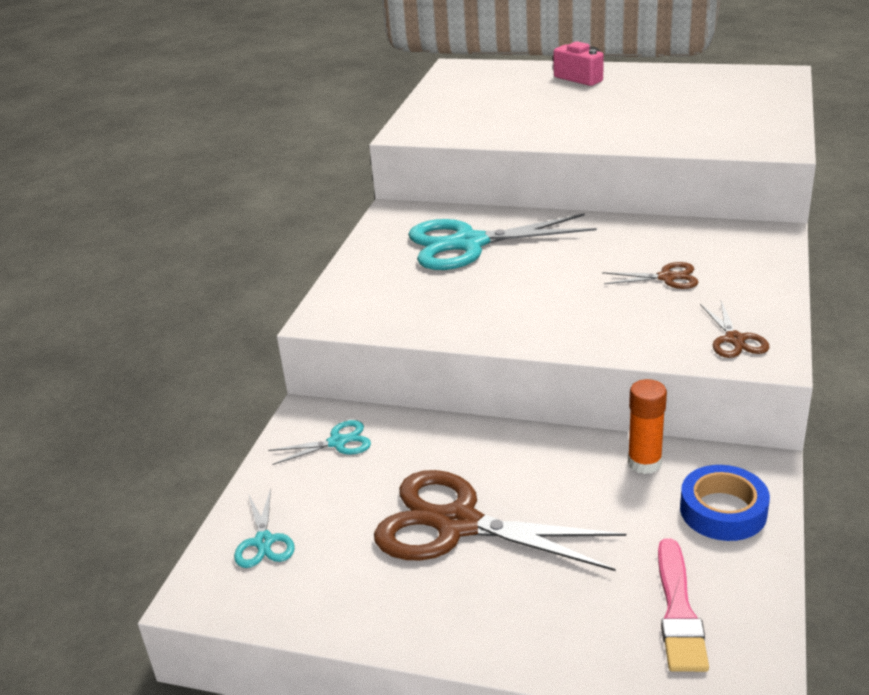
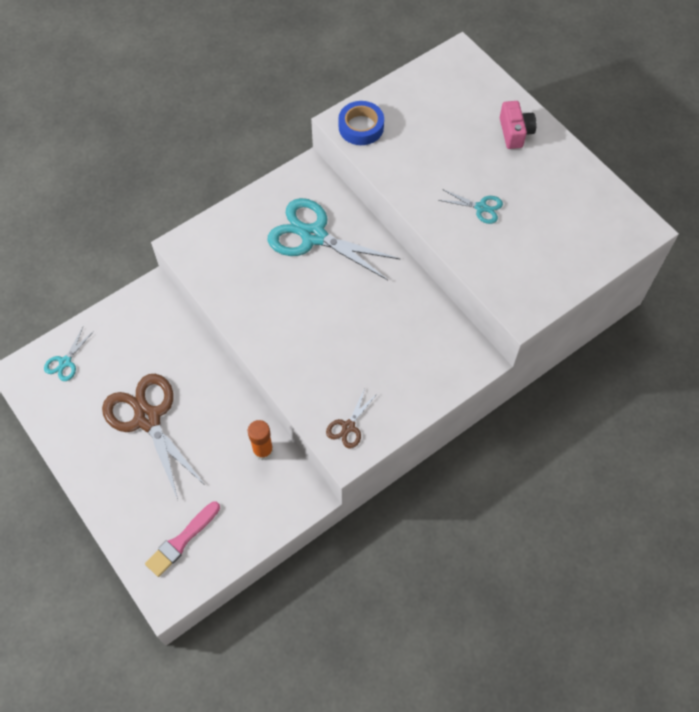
camera: 35 degrees right, 30 degrees up
(337, 442) = (148, 322): turquoise scissors -> turquoise scissors (481, 207)
(667, 277) = (377, 351): brown scissors -> none
(723, 511) = (262, 507): blue tape -> blue tape (361, 127)

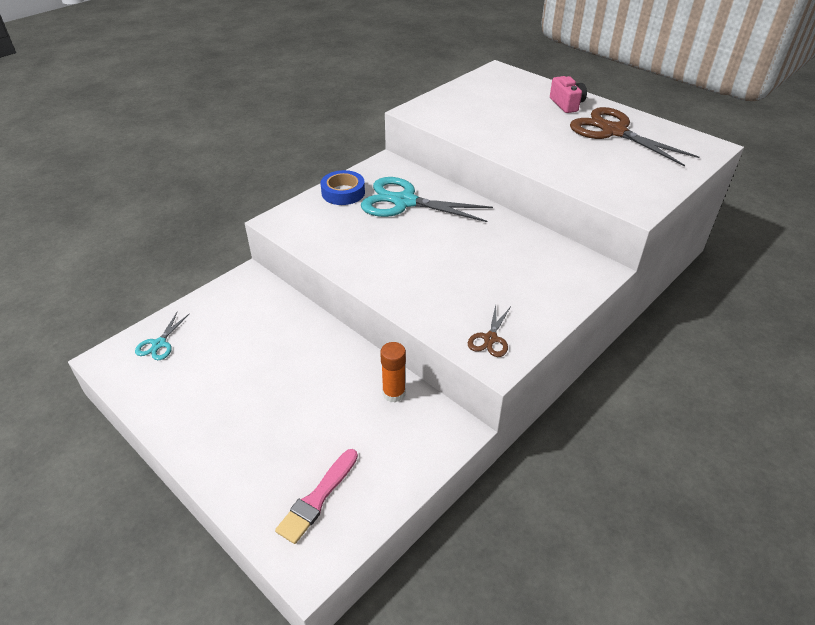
camera: 10 degrees left, 20 degrees down
(147, 418) = (257, 382): brown scissors -> brown scissors (613, 131)
(361, 127) = (431, 112): blue tape -> blue tape (343, 192)
(481, 207) = (561, 147): turquoise scissors -> none

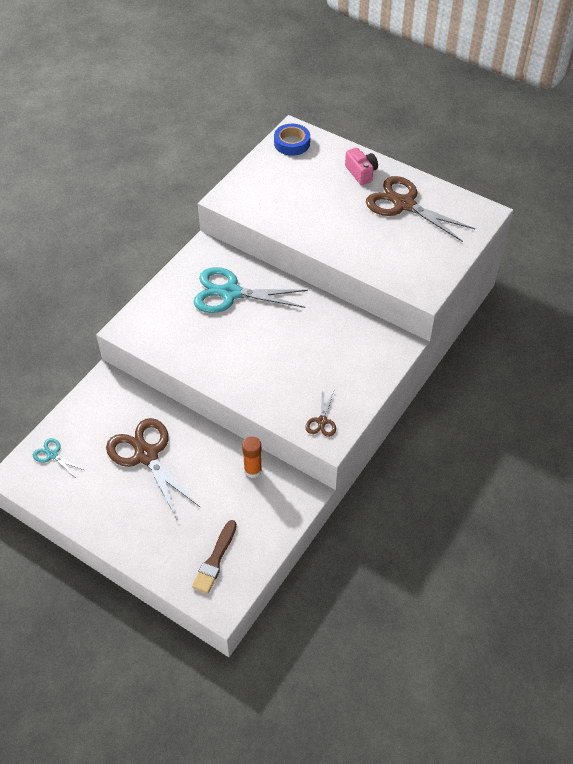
camera: 10 degrees left, 10 degrees up
(159, 344) = (52, 455): turquoise scissors -> turquoise scissors turned 120 degrees clockwise
(268, 359) = (146, 455): none -> brown scissors
(317, 498) = (215, 560): pink brush -> brown brush
(343, 192) = (174, 289): blue tape -> blue tape (292, 143)

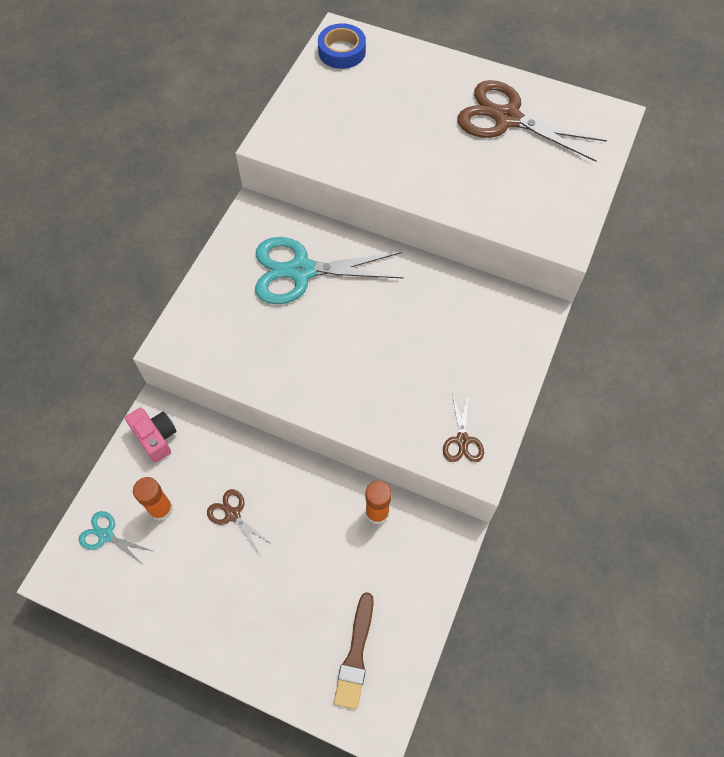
camera: 10 degrees left, 10 degrees up
(95, 444) = (161, 509): none -> orange glue stick
(146, 455) = (232, 514): brown scissors -> brown scissors, size x0.46
(361, 173) = (441, 81): pink camera -> pink camera (156, 438)

